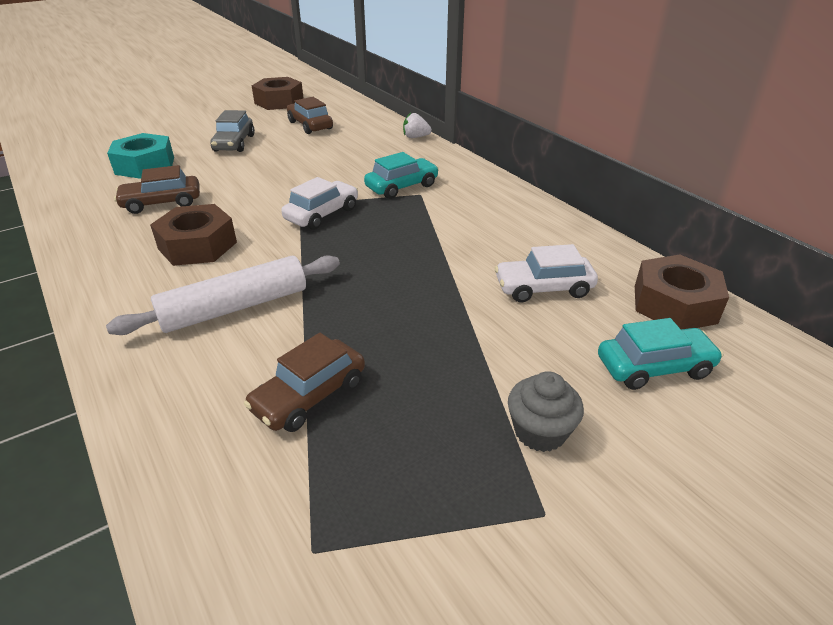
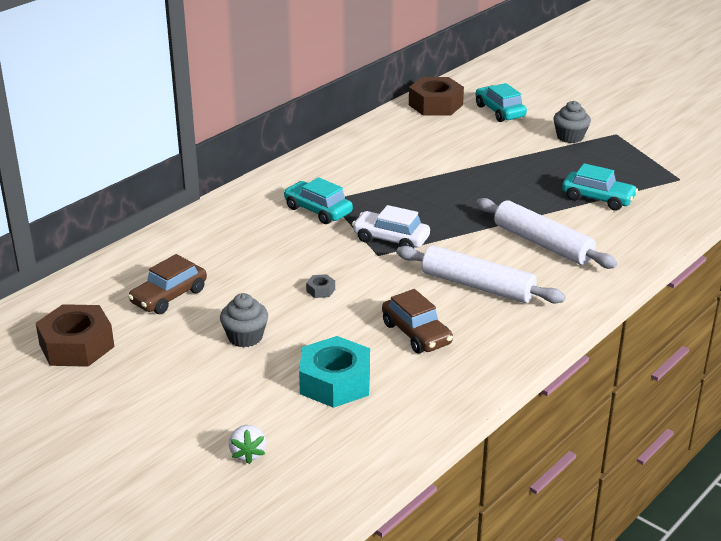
camera: 105 degrees left, 5 degrees down
(197, 245) = (477, 286): brown nut -> white rolling pin
(234, 143) = (245, 337): grey car -> grey cupcake
(267, 173) = (320, 290): none -> grey nut
(309, 396) = (598, 198): brown car -> turquoise car
(415, 137) = (189, 221): white strawberry -> white strawberry (248, 453)
(543, 288) = (444, 141): white car -> none

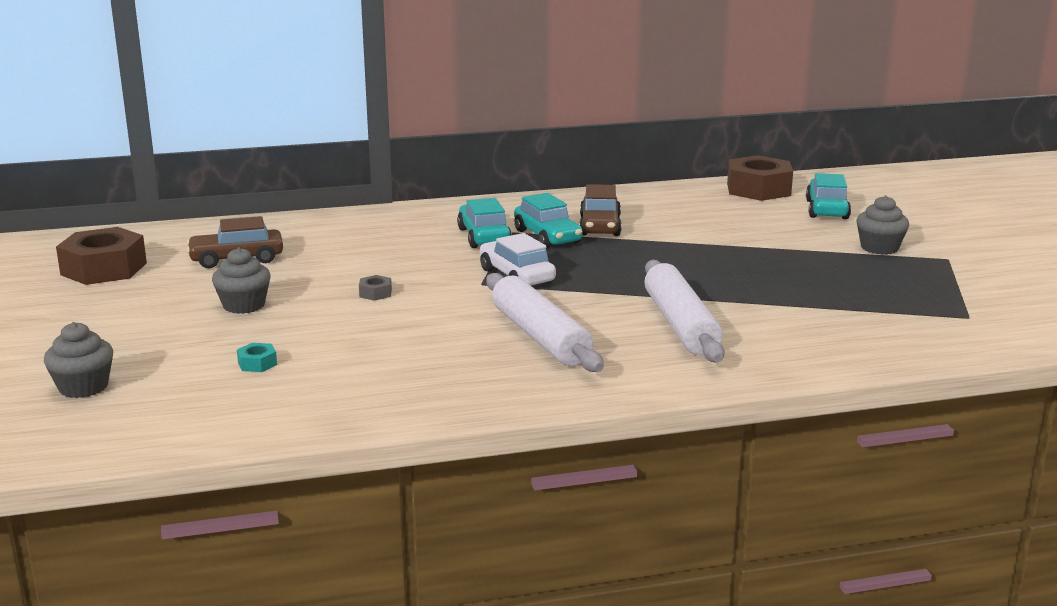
camera: 35 degrees right, 10 degrees down
(248, 453) = (83, 387): white strawberry -> grey cupcake
(335, 382) = (257, 363): turquoise nut -> turquoise nut, size x0.41
(416, 334) = (404, 353): brown car -> brown car (600, 226)
(598, 198) = (821, 306): turquoise car -> turquoise car (547, 236)

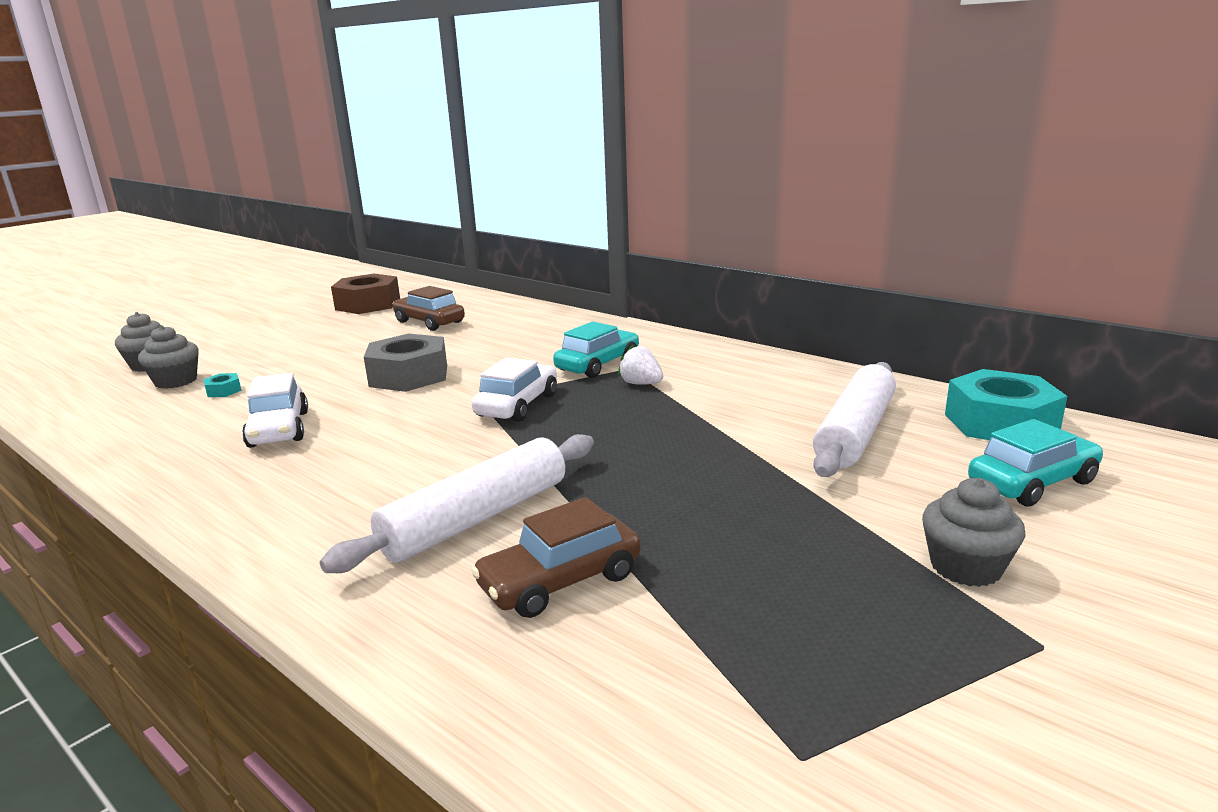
camera: 55 degrees right, 0 degrees up
(244, 305) = (338, 352): grey cupcake -> grey cupcake (176, 381)
(375, 293) = (409, 375): grey nut -> grey nut, size x2.43
(411, 355) = (279, 429): none -> white car
(540, 336) = (370, 462): white rolling pin -> white rolling pin (855, 432)
(547, 236) = (641, 384): turquoise car -> white strawberry
(600, 226) = (710, 393): brown car -> brown car (560, 581)
(758, 189) = (1000, 423): brown nut -> turquoise nut

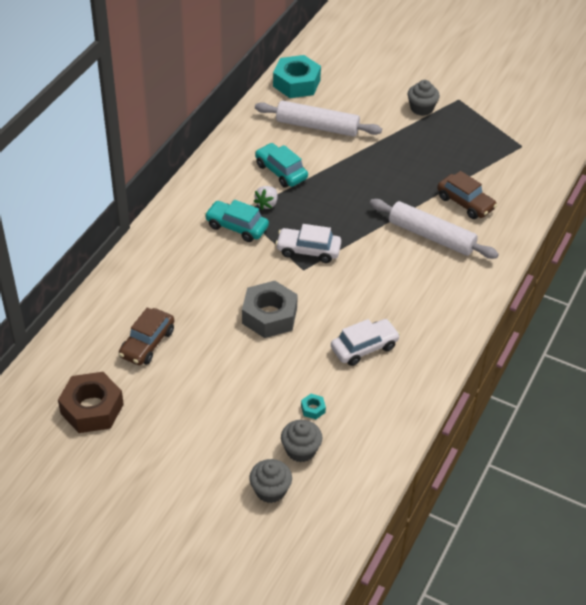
camera: 105 degrees left, 25 degrees up
(1032, 482) = (354, 84): turquoise car -> turquoise car (281, 171)

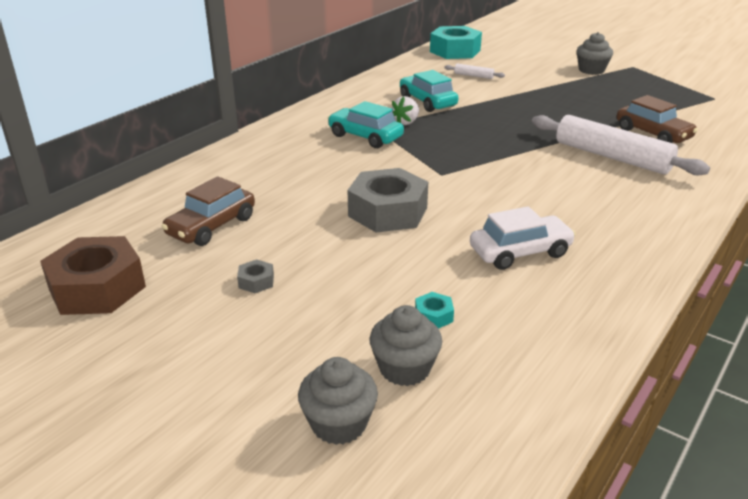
camera: 10 degrees right, 15 degrees down
(194, 392) = (256, 281): none -> grey nut
(308, 250) = (450, 159): white car -> none
(317, 126) = (473, 76): white rolling pin -> white rolling pin, size x0.43

